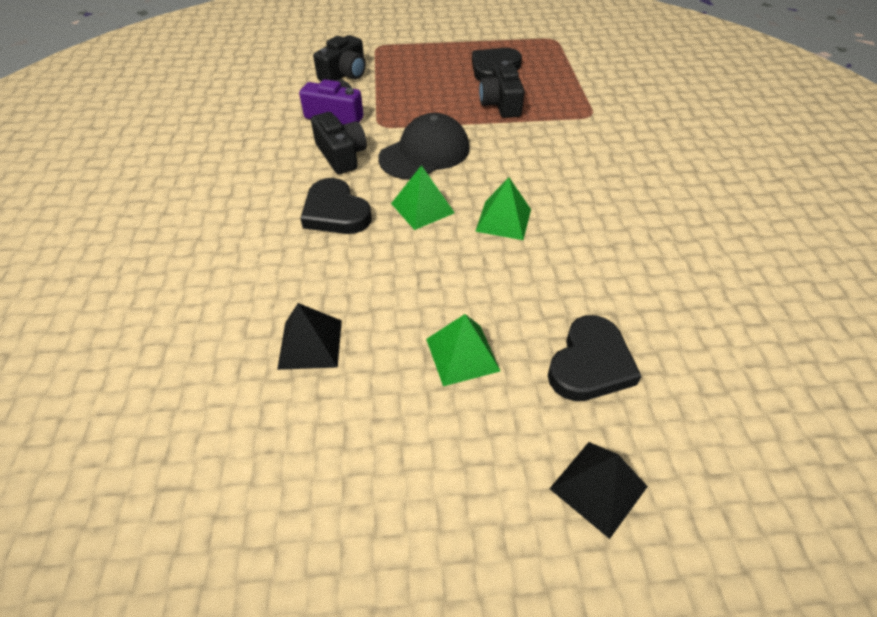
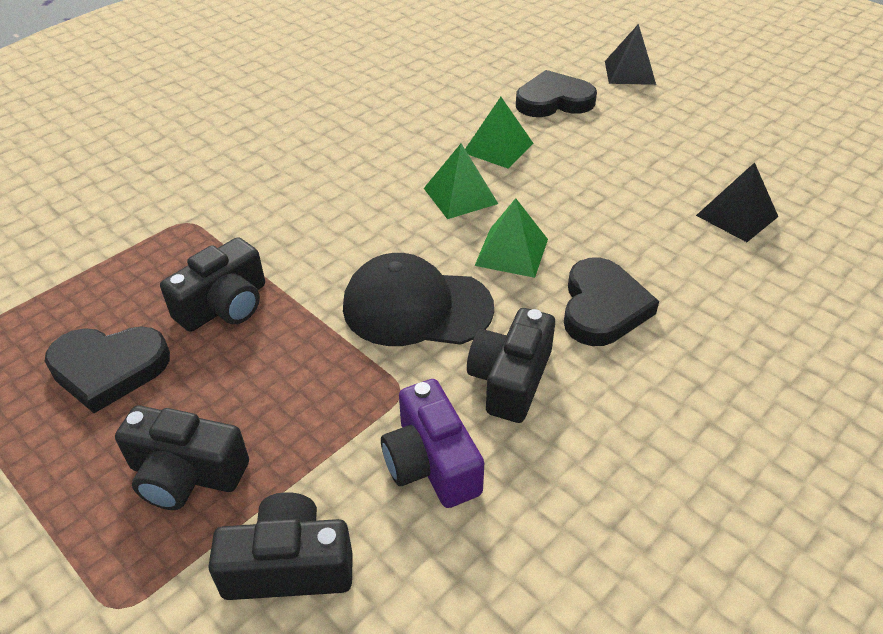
camera: 130 degrees left, 5 degrees down
(412, 68) = (186, 474): none -> black camera
(462, 354) = (627, 147): green pyramid -> green pyramid (498, 147)

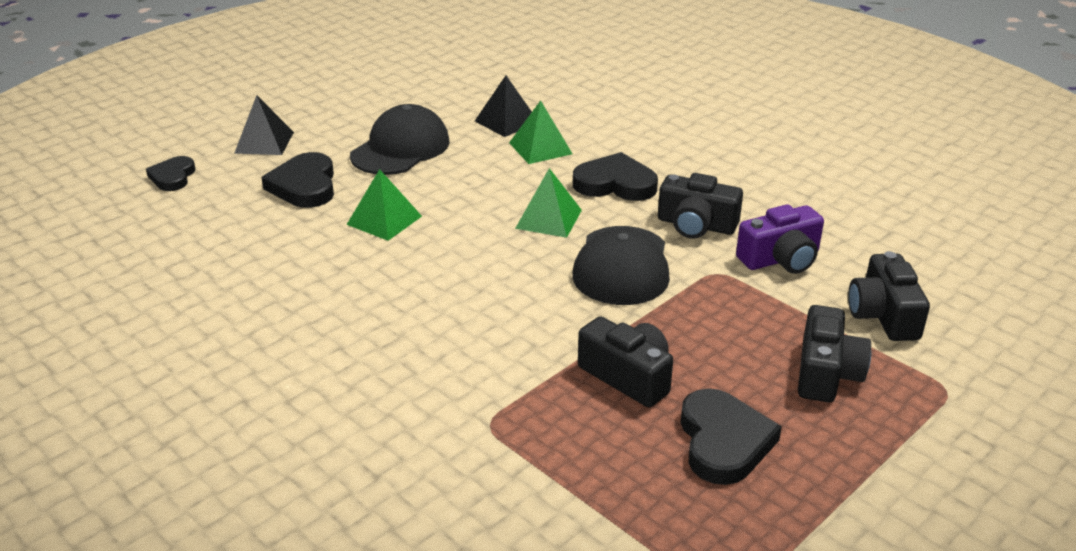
camera: 90 degrees left, 10 degrees down
(460, 196) = (463, 242): green pyramid -> green pyramid (540, 148)
(556, 41) = (173, 177): none -> black heart
(642, 146) = (400, 148): none -> black cap

